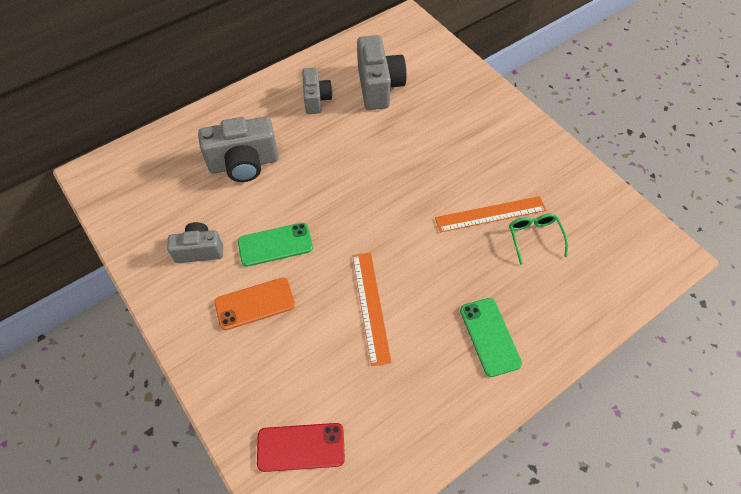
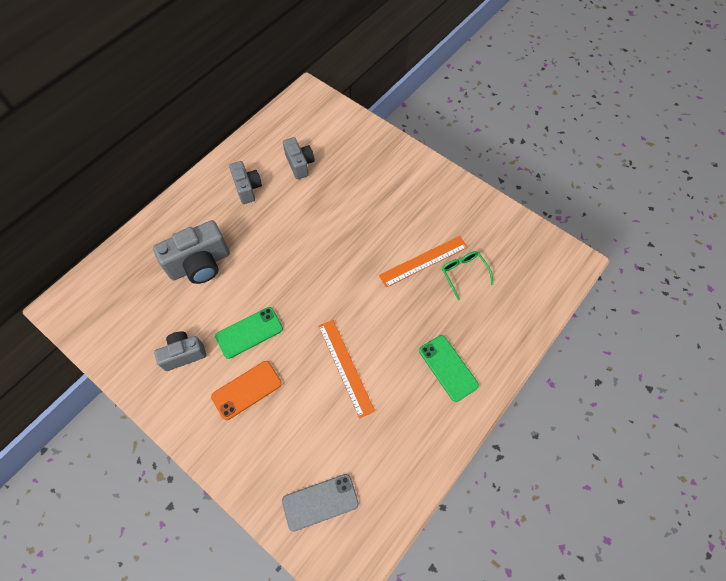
camera: 15 degrees left, 5 degrees up
(301, 447) = (320, 502): red phone -> grey phone
(379, 87) = (300, 164): grey camera -> grey camera, size x0.62

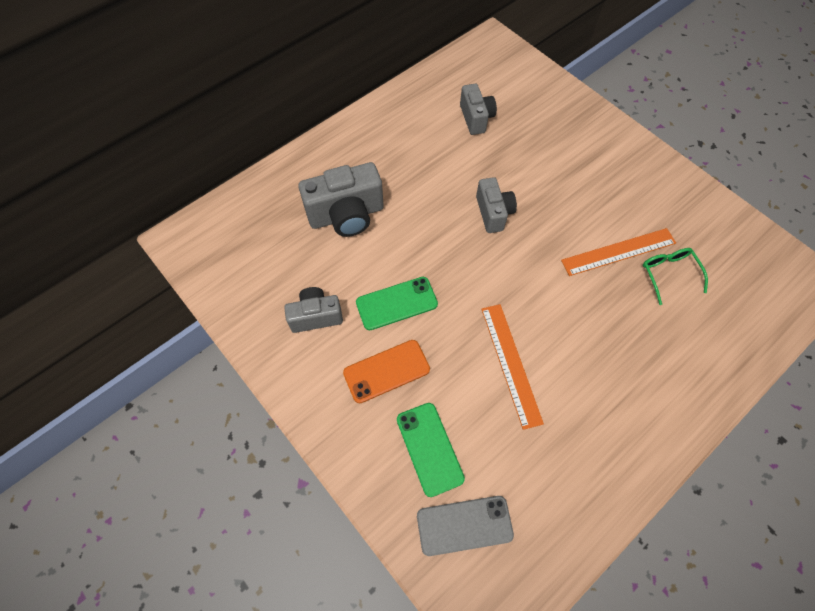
camera: 10 degrees right, 0 degrees up
(247, 188) = (411, 137): grey camera -> grey camera (493, 213)
(448, 368) = (641, 386): green phone -> green phone (429, 448)

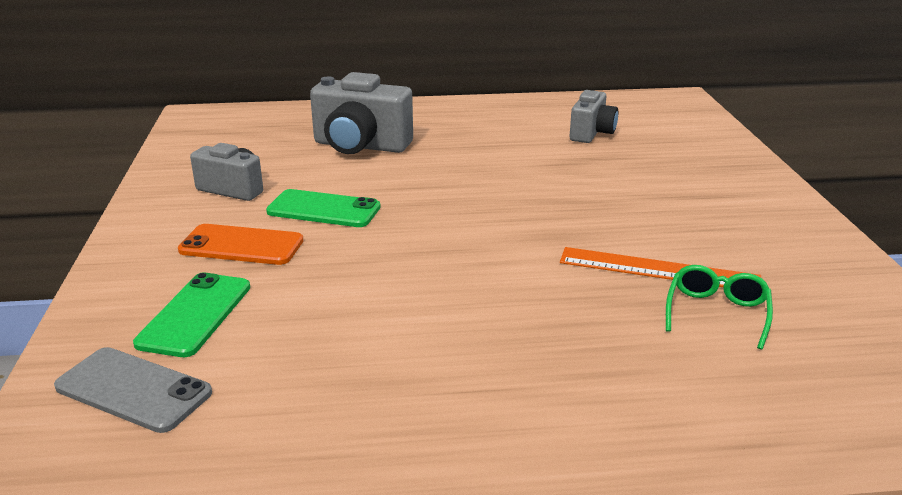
camera: 35 degrees right, 35 degrees down
(493, 213) = (524, 192): grey camera -> none
(511, 364) = (386, 296): orange ruler -> none

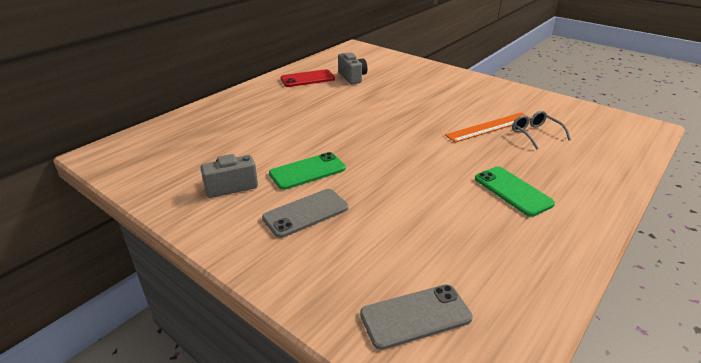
camera: 45 degrees left, 5 degrees up
(195, 314) = (361, 261): green phone -> green phone (512, 191)
(241, 245) = (306, 213): orange phone -> grey phone
(360, 146) = (254, 129): grey camera -> none
(529, 115) = (307, 79): none -> red phone
(716, 313) = (535, 134): green glasses -> grey glasses

